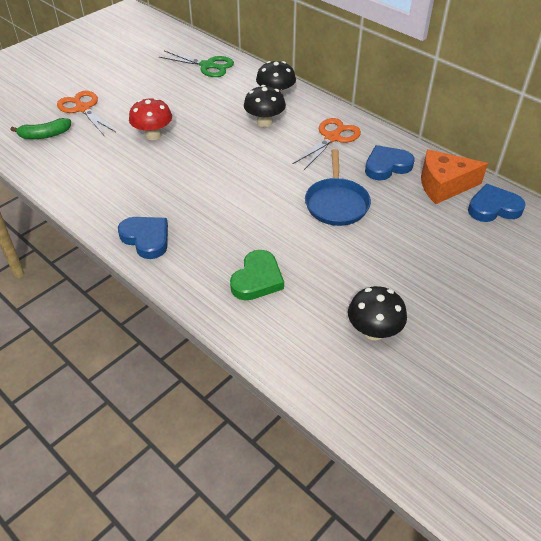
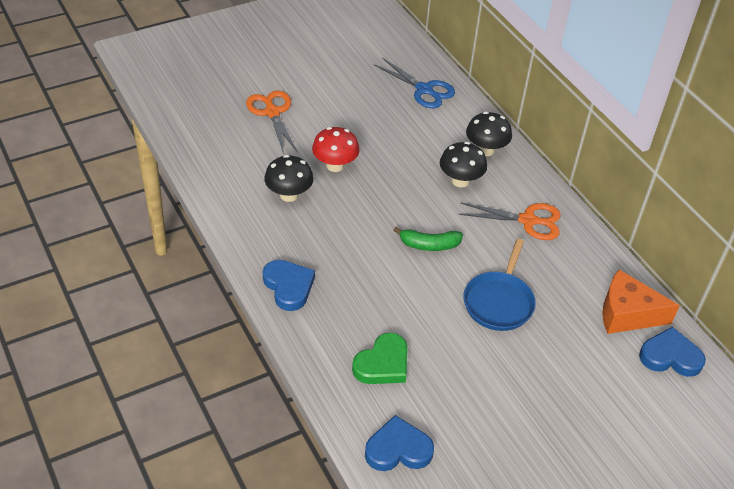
camera: 15 degrees right, 0 degrees up
(45, 135) = (223, 136): green banana -> green banana (429, 245)
(207, 66) = (424, 90): green scissors -> blue scissors
(332, 138) = (527, 221): orange scissors -> orange scissors turned 45 degrees clockwise
(373, 331) = (477, 454): black mushroom -> black mushroom (289, 195)
(387, 166) = (573, 272): blue heart -> blue heart (398, 449)

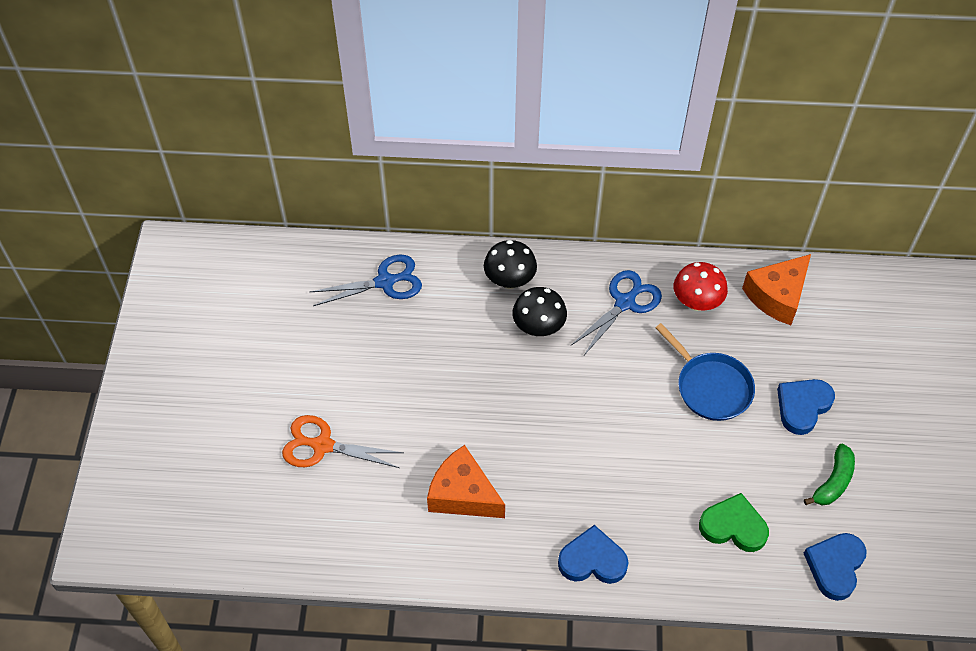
camera: 55 degrees left, 10 degrees up
(289, 195) = (463, 494): black mushroom -> orange cheese
(335, 165) = (446, 427): red mushroom -> red mushroom (696, 302)
(383, 364) = (733, 526): green heart -> green heart turned 60 degrees counterclockwise
(429, 245) = (608, 404): green banana -> green banana (833, 482)
(527, 221) = (625, 303): orange scissors -> blue scissors
(670, 356) = (838, 295): blue heart -> blue heart (802, 406)

